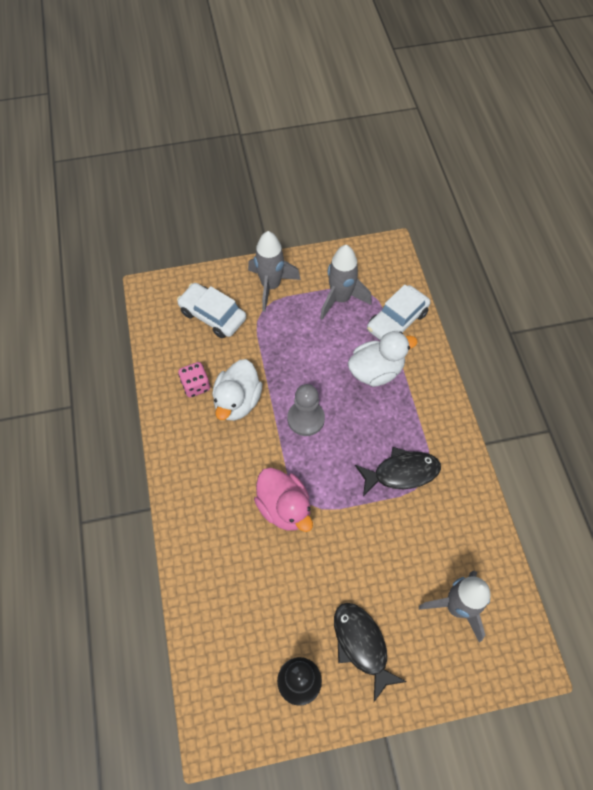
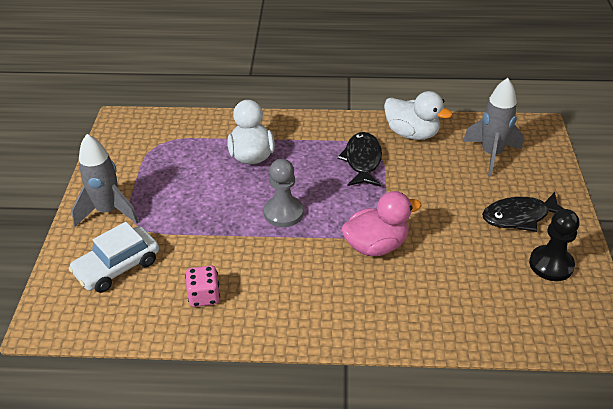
camera: 75 degrees left, 20 degrees down
(237, 401) = (241, 262): white duck -> white duck (412, 133)
(340, 299) = (157, 163): grey rocket -> none
(397, 321) = (204, 132): white car -> none

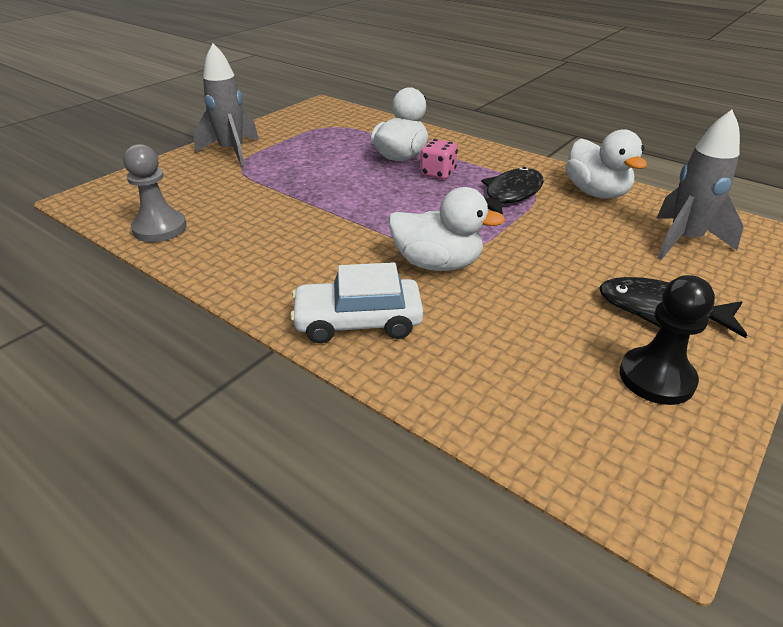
camera: 35 degrees right, 5 degrees down
(117, 267) = (186, 187): white car -> white car (358, 322)
(204, 296) = (220, 233): pink dice -> pink dice (438, 173)
(283, 213) = (375, 204): grey pawn -> grey pawn (160, 228)
(376, 245) = (437, 264): pink duck -> white duck

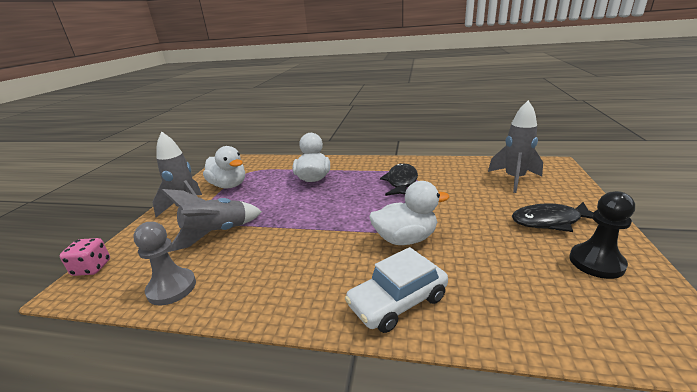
camera: 25 degrees left, 10 degrees down
(240, 189) = (217, 234): none -> grey rocket
(438, 173) = (346, 182): pink dice -> pink dice (92, 268)
(596, 193) = (444, 167): white duck -> white duck (229, 185)

